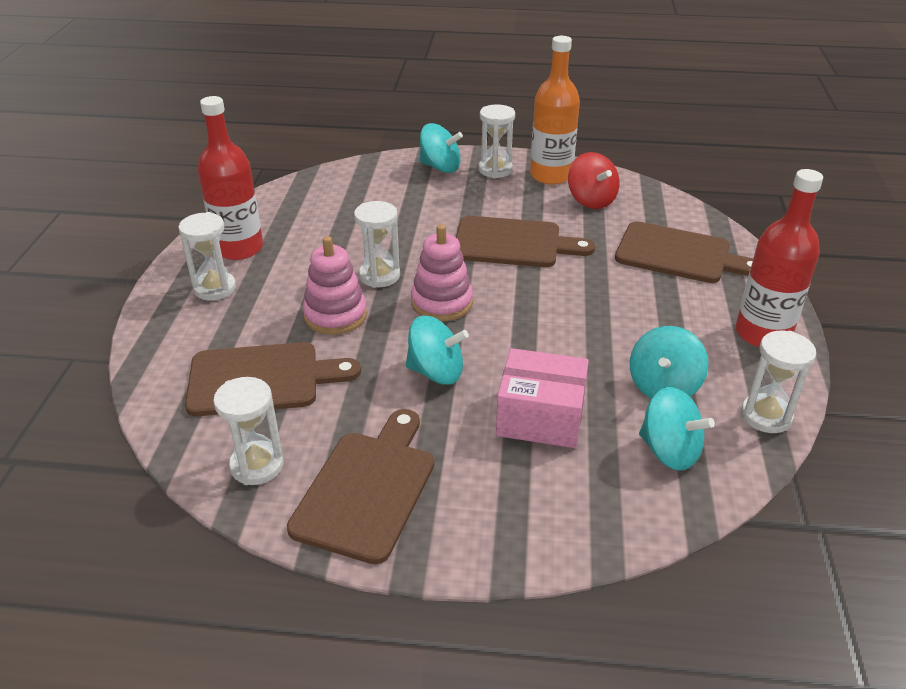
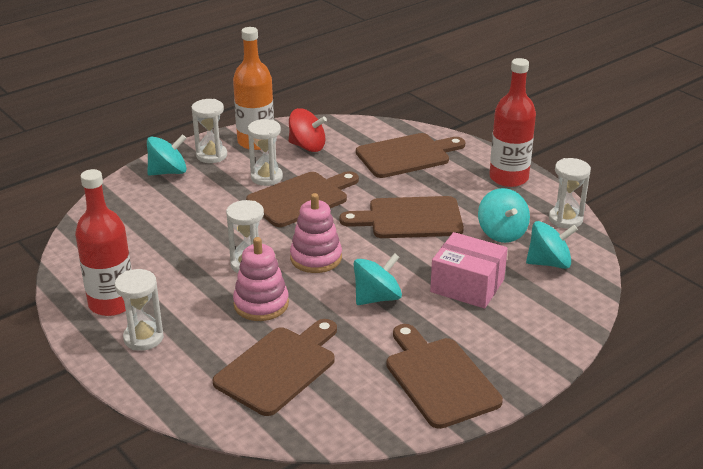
camera: 45 degrees left, 5 degrees down
(257, 465) = (360, 410): white hourglass -> white hourglass (266, 177)
(540, 417) = (467, 285): pink box -> pink box turned 60 degrees clockwise
(585, 316) = (409, 218): none -> brown cutting board

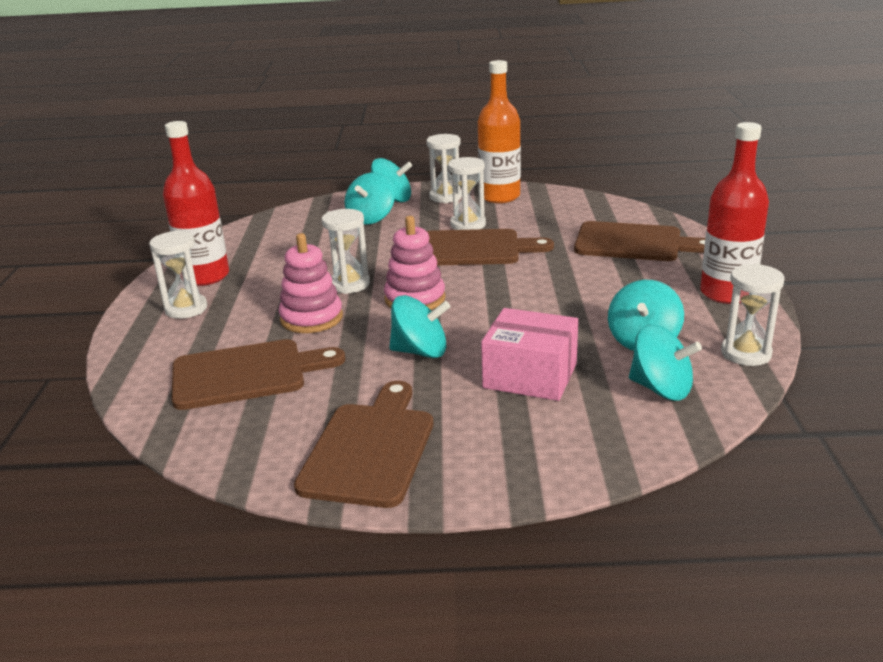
camera: 40 degrees right, 5 degrees down
(177, 197) = (371, 218): none -> turquoise spinning top
(307, 146) = (542, 211): red spinning top -> none
(409, 218) = (556, 296): brown cutting board -> none
(467, 285) = (530, 375): pink box -> pink box turned 45 degrees counterclockwise

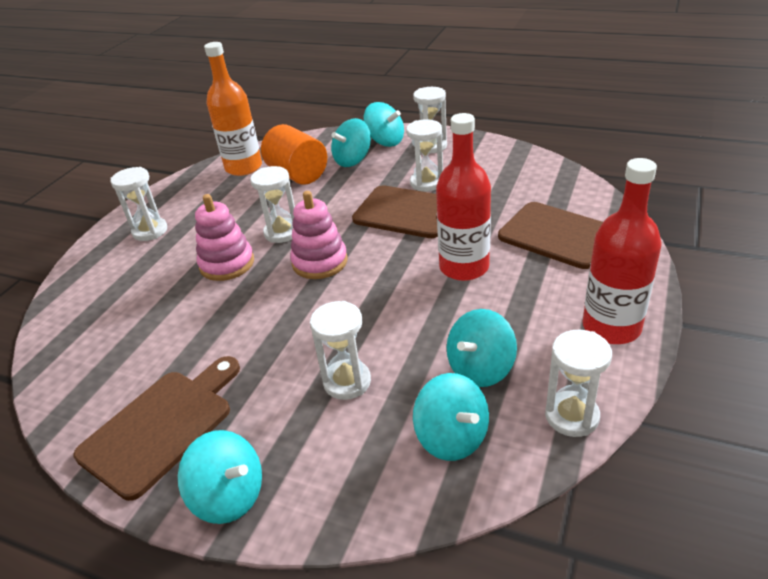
camera: 25 degrees right, 10 degrees up
(205, 276) = (187, 199): red bottle -> red bottle (464, 267)
(246, 374) = (139, 313): brown cutting board -> none
(319, 237) = (298, 174): none -> orange cylinder
(420, 351) = (279, 325): turquoise spinning top -> turquoise spinning top (229, 496)
(499, 196) = (479, 154): orange bottle -> orange bottle (243, 167)
(530, 375) = (347, 382): pink box -> white hourglass

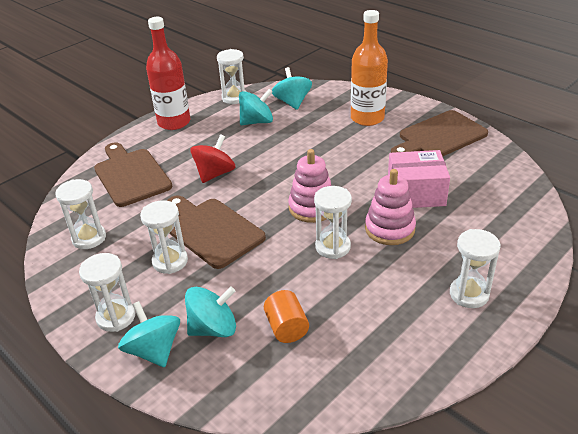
camera: 160 degrees left, 0 degrees up
(199, 313) = (416, 193): none -> pink box
(229, 496) = (403, 106): turquoise spinning top -> none
(243, 167) = (348, 371): orange bottle -> orange bottle (367, 118)
(298, 174) = (286, 328): orange cylinder -> orange cylinder, size x0.61
(347, 382) = (330, 132): white hourglass -> white hourglass (89, 238)
(464, 267) = (215, 174): red bottle -> red spinning top

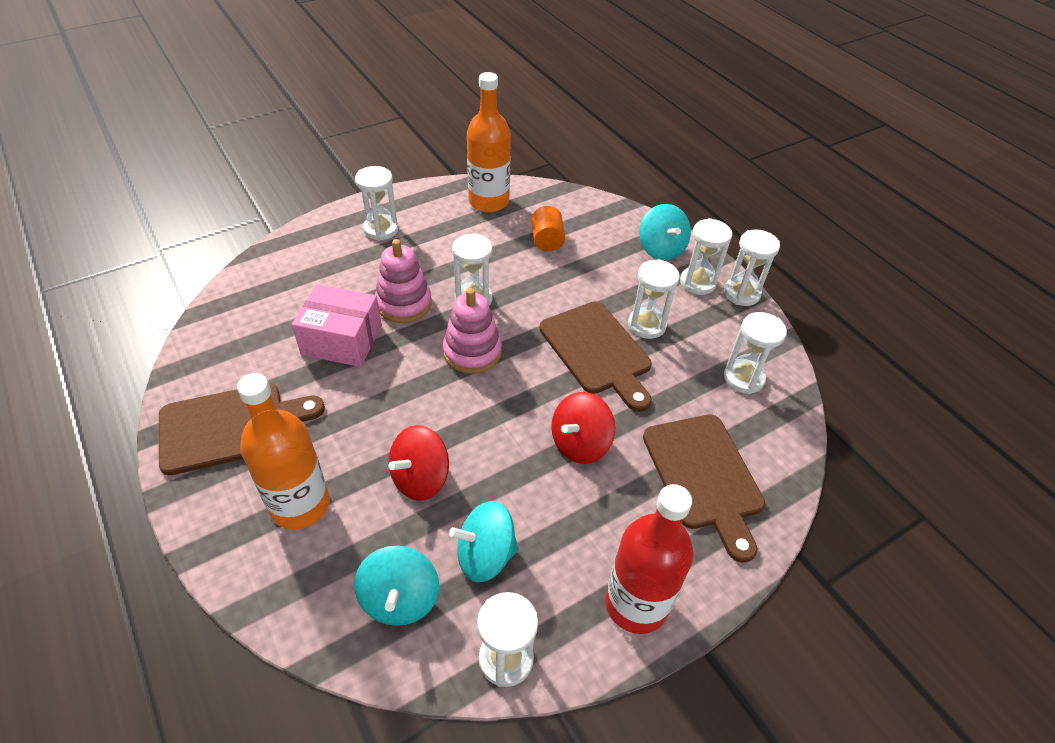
camera: 170 degrees left, 10 degrees up
(70, 316) = (741, 293): none -> white hourglass
(213, 328) = (609, 254): turquoise spinning top -> none
(308, 140) = (420, 478): none -> red spinning top
(377, 366) = (488, 201): none -> orange bottle

